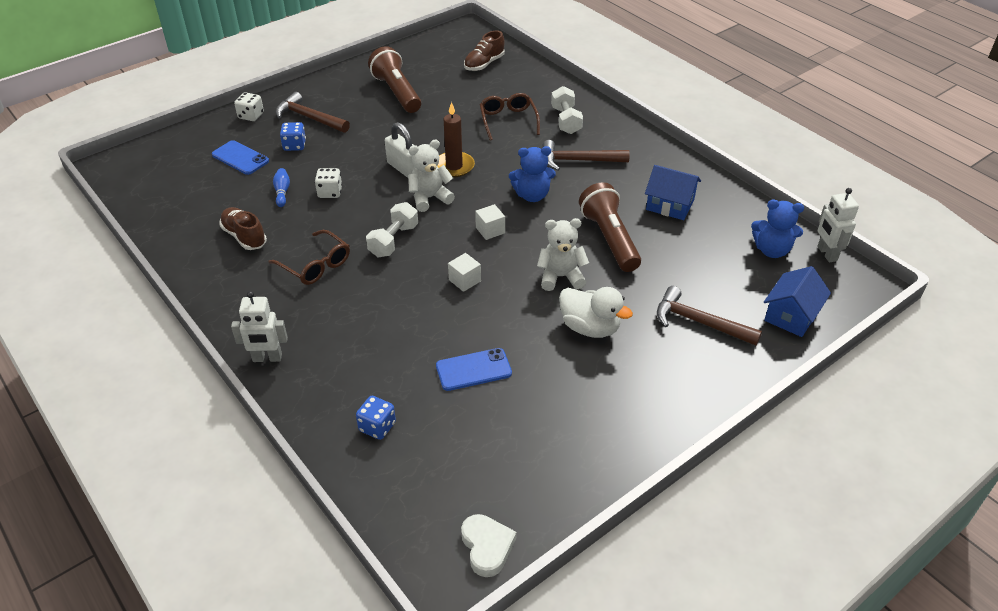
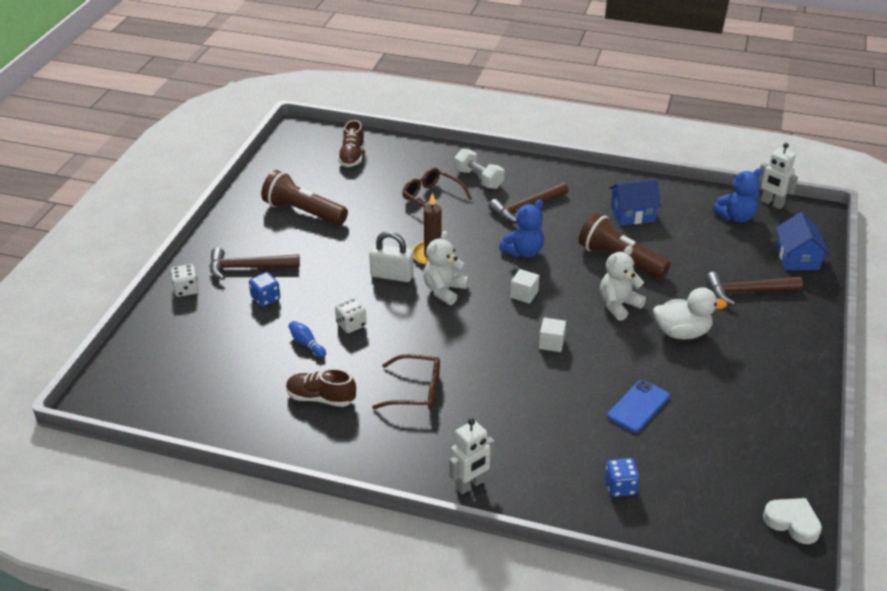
camera: 35 degrees left, 5 degrees down
(240, 158) = (226, 332): blue phone -> none
(393, 240) = (457, 339): white dumbbell -> none

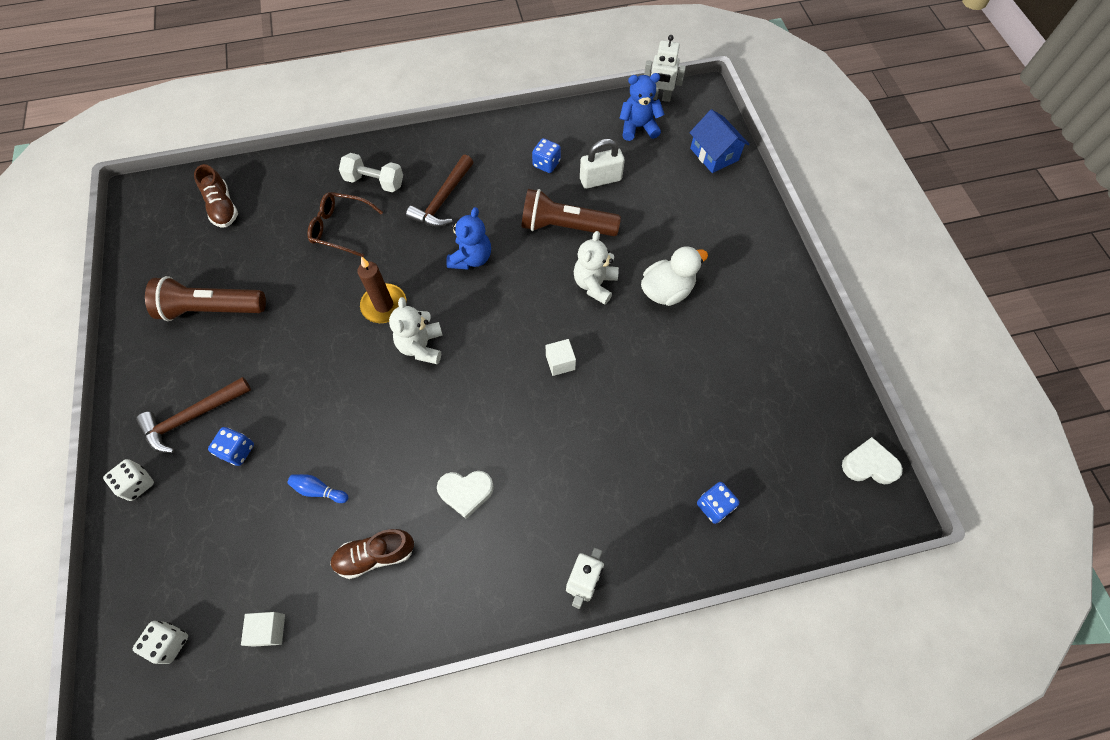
camera: 30 degrees left, 25 degrees up
(351, 324) = (351, 439): white dice -> white dice (170, 643)
(392, 275) = (357, 352): white padlock -> white padlock (600, 179)
(416, 391) = (466, 492): brown glasses -> white heart
(524, 294) = (501, 313): white cube -> white cube (269, 630)
(632, 214) = (546, 164): blue house -> blue dice
(638, 406) = (678, 400): blue phone -> none
(736, 217) = (638, 127): blue teddy bear -> blue teddy bear turned 135 degrees counterclockwise
(748, 292) = (695, 214): brown hammer -> none

